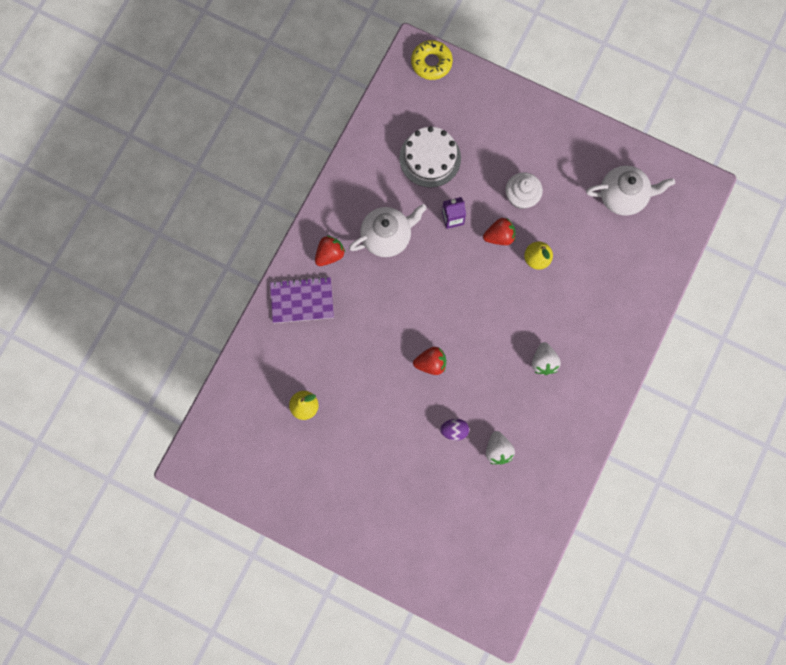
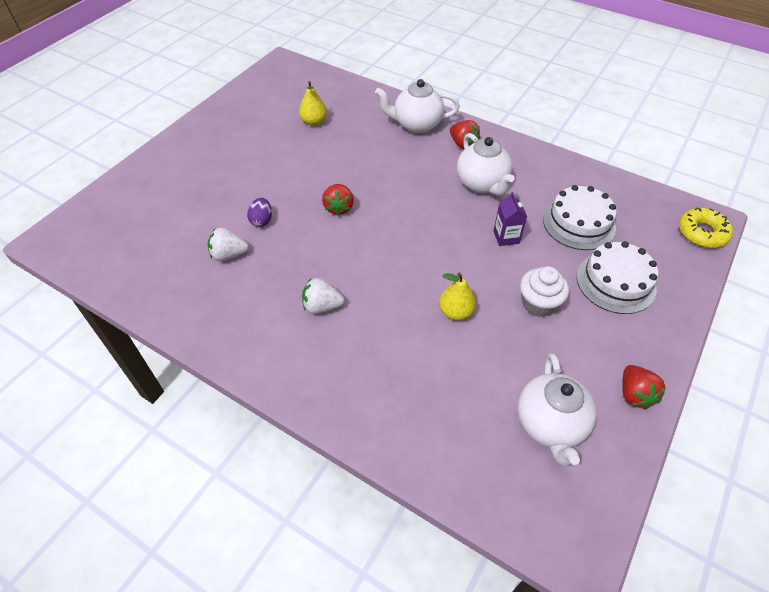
camera: 95 degrees right, 25 degrees down
(302, 301) = (416, 125): purple notebook -> white teapot
(493, 137) = (616, 282): none -> white cake
(499, 236) = (485, 277): red strawberry -> red strawberry (634, 394)

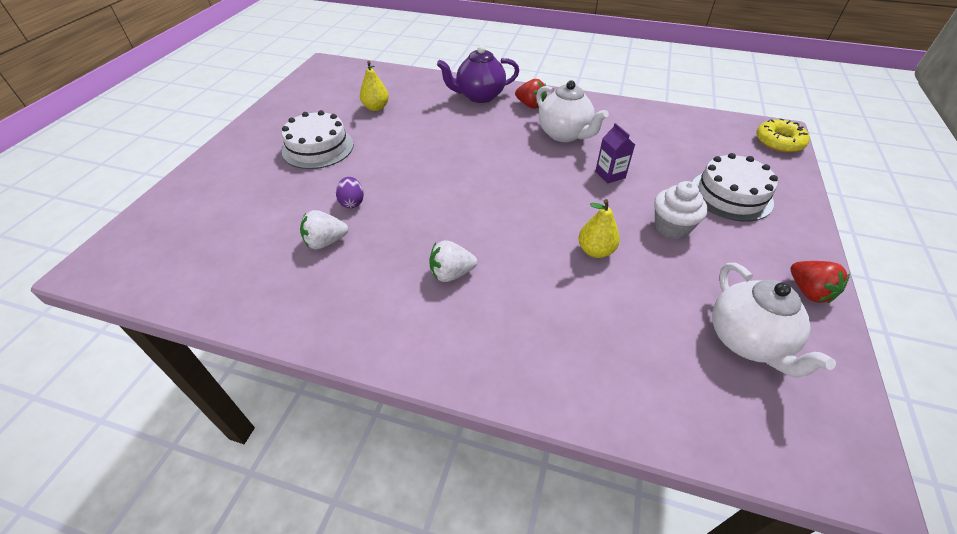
camera: 15 degrees left, 5 degrees down
(339, 208) = (431, 177): red strawberry -> none
(416, 125) = (479, 96): white teapot -> purple teapot
(579, 223) = (670, 152): white cake -> white cake (318, 148)

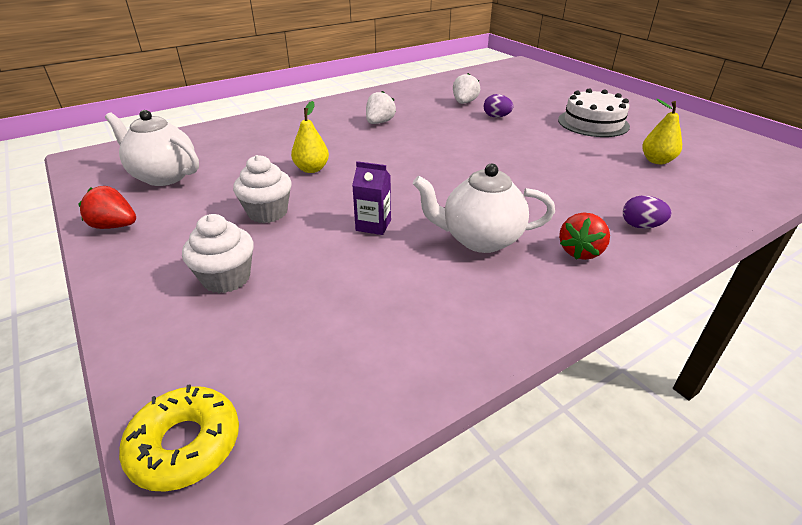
camera: 130 degrees right, 10 degrees down
(479, 96) = (640, 226): purple teapot -> purple egg
(530, 105) = (580, 251): red strawberry -> red strawberry turned 45 degrees counterclockwise
(731, 195) = (226, 278): white cake -> white cupcake

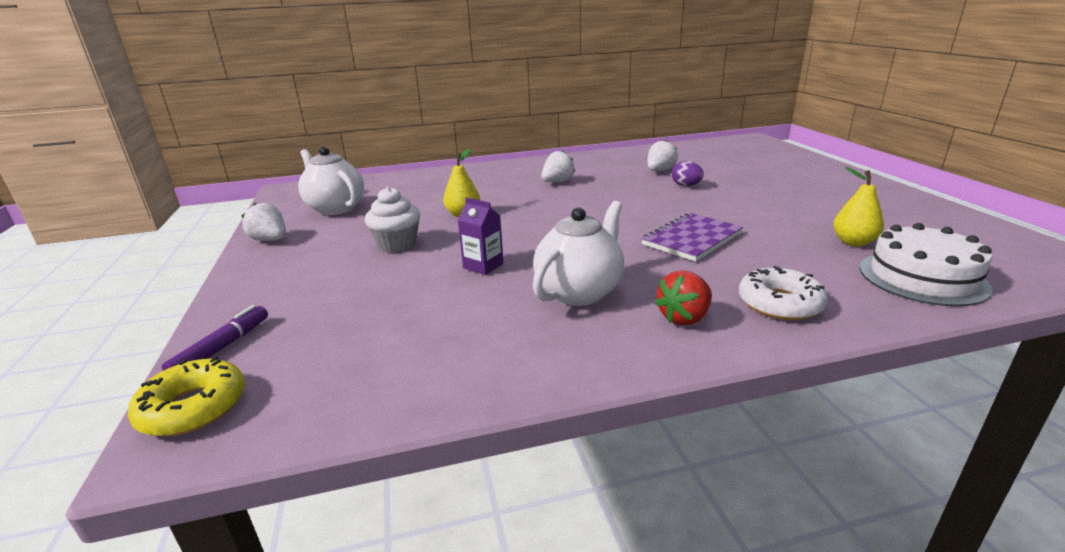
camera: 20 degrees right, 10 degrees down
(115, 226) = (270, 240): red strawberry -> white strawberry
(162, 368) = (222, 348): none -> purple marker
(226, 278) = (323, 290): white cupcake -> none
(479, 239) = (579, 291): white teapot -> white teapot turned 105 degrees clockwise
(536, 172) = (692, 239): none -> purple notebook
(593, 123) = (798, 199): white cake -> white cake (922, 277)
(640, 226) = (779, 303): purple egg -> white donut

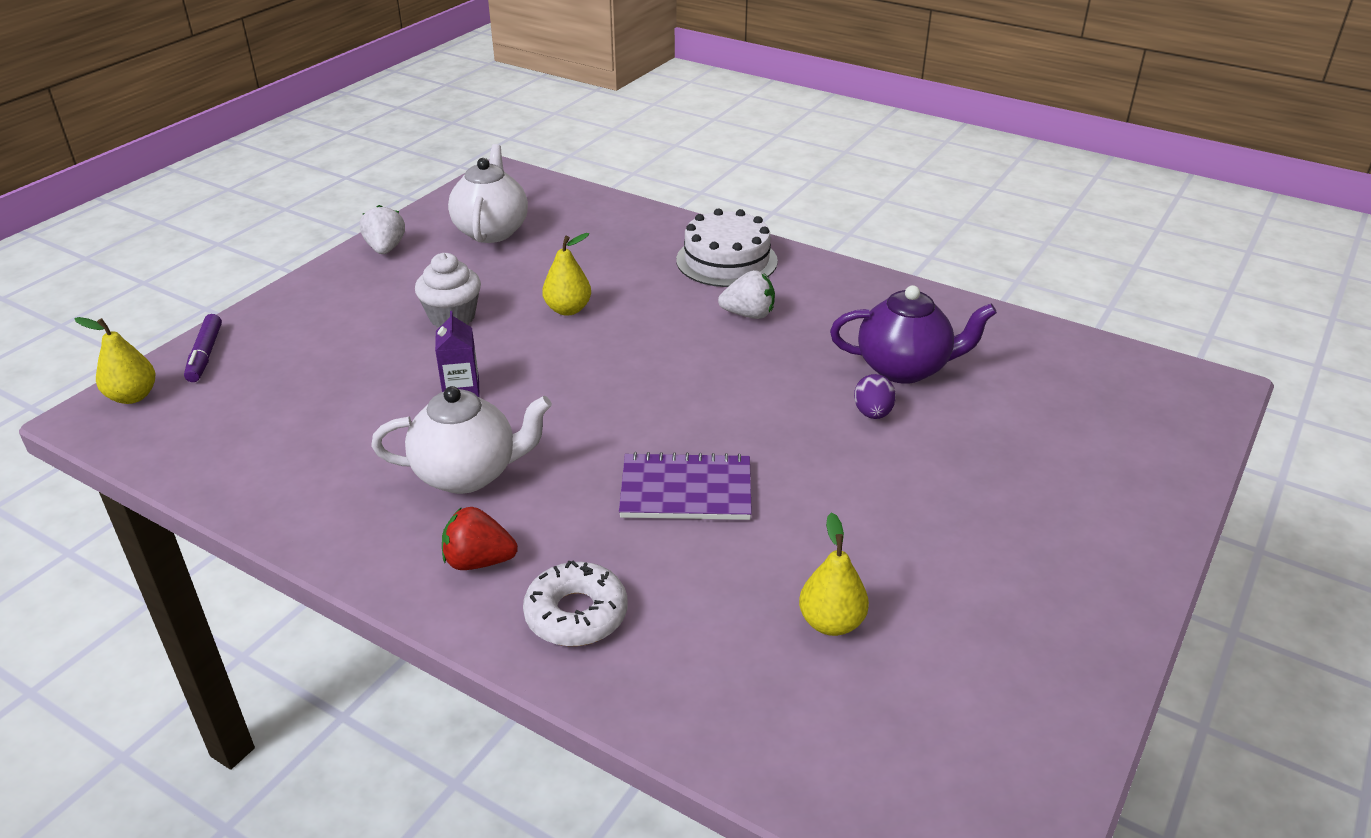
camera: 45 degrees right, 10 degrees up
(193, 407) = (133, 396): yellow donut -> yellow pear
(222, 348) = (205, 355): purple marker -> purple marker turned 105 degrees clockwise
(660, 171) = (905, 368): white strawberry -> purple teapot
(922, 277) = (773, 709): white cake -> white cake (726, 260)

